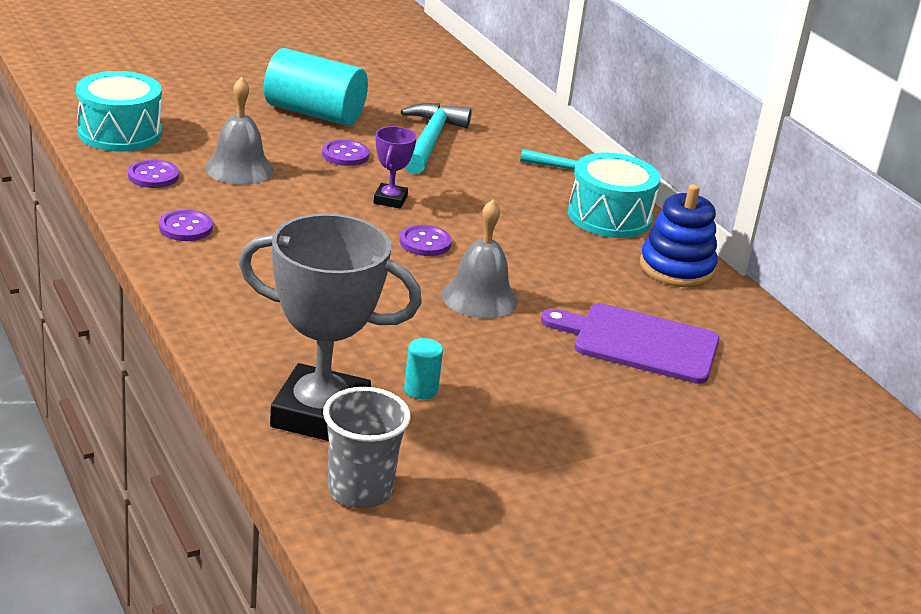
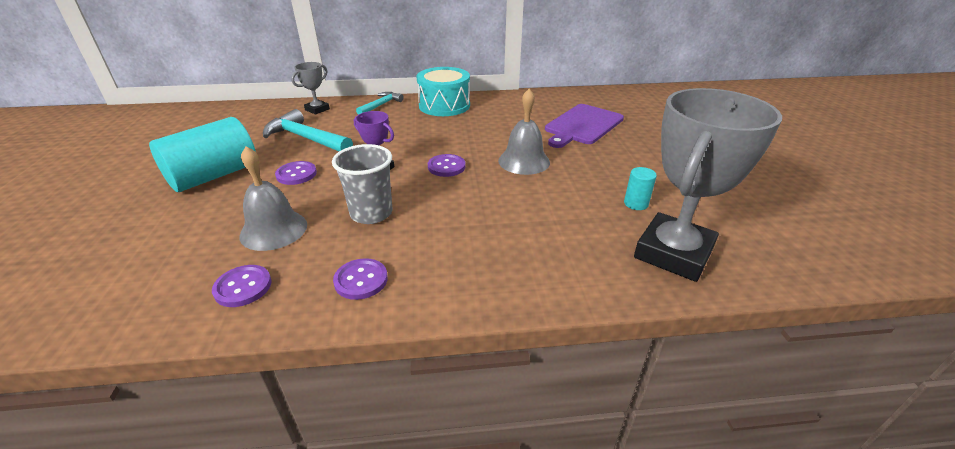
camera: 65 degrees left, 5 degrees up
(120, 133) = (124, 299): turquoise drum -> none
(360, 490) = (766, 252): grey cup -> grey cup (371, 213)
(514, 129) = (317, 109): none -> grey trophy
(676, 268) = (507, 101): blue stacking toy -> none

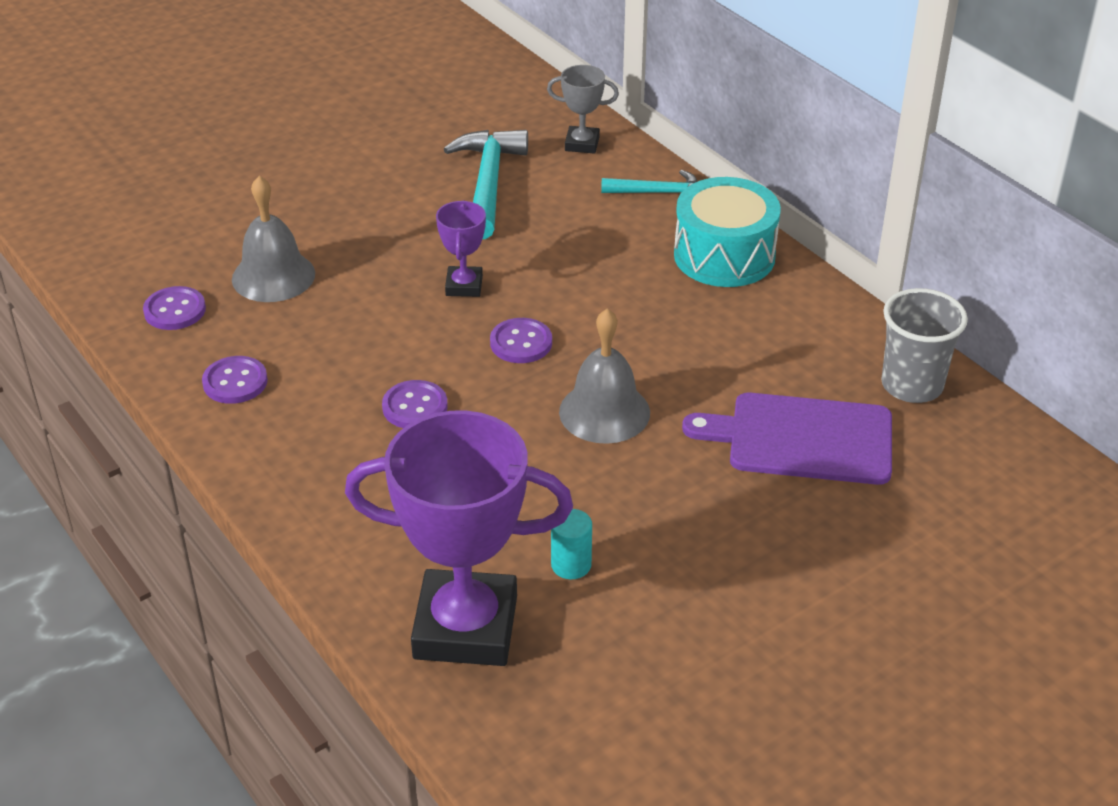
camera: 60 degrees right, 5 degrees up
(214, 176) = (340, 170): turquoise cylinder -> none
(296, 174) = (393, 227): purple button -> purple button (415, 407)
(371, 213) = (357, 330): grey cup -> grey cup (912, 385)
(673, 253) = (465, 627): grey trophy -> purple trophy

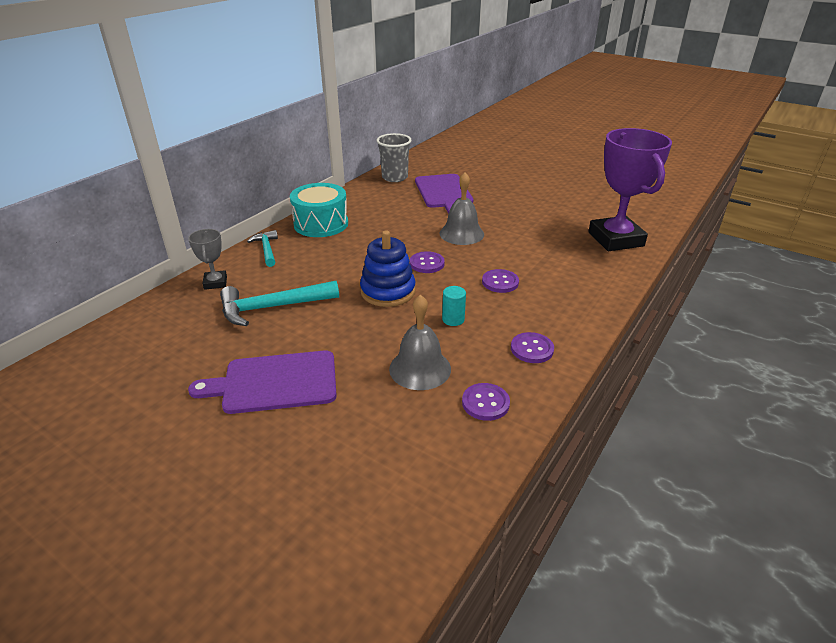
camera: 110 degrees left, 5 degrees down
(331, 170) = (275, 383): none -> purple cutting board
(464, 286) = (388, 291): purple trophy -> blue stacking toy
(571, 565) = (559, 225): turquoise cylinder -> turquoise cylinder (453, 319)

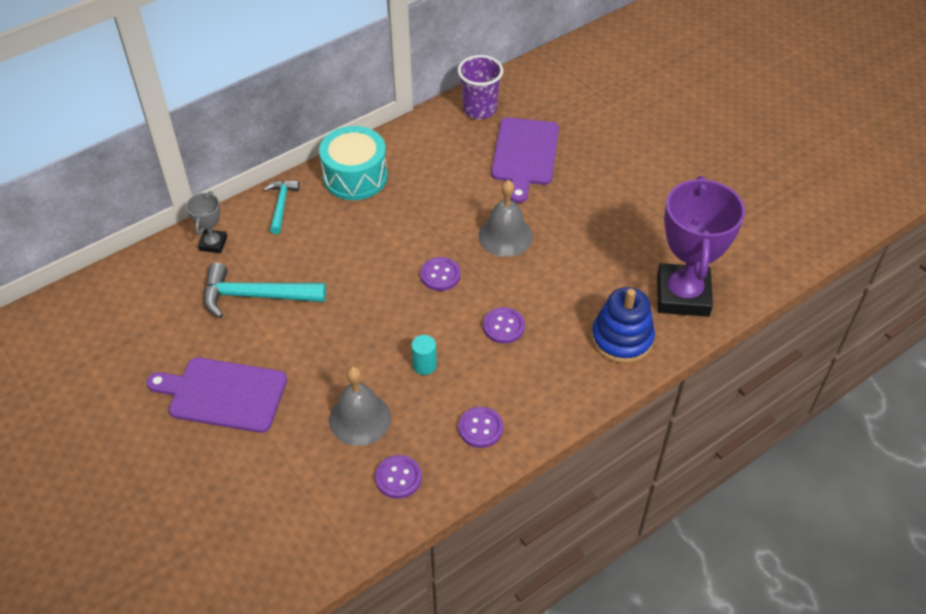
camera: 20 degrees right, 15 degrees up
(388, 291) = (378, 306): blue stacking toy -> blue stacking toy (622, 339)
(394, 177) = (479, 109): grey cup -> purple cup

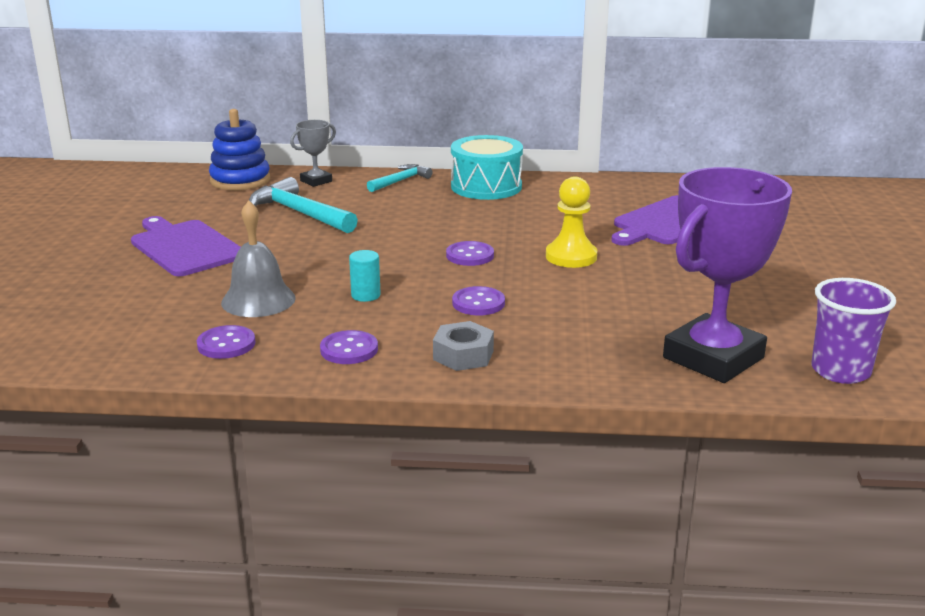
camera: 40 degrees right, 25 degrees down
(479, 109) = (663, 188): purple cup -> purple cup (840, 371)
(505, 236) = (571, 257): grey bell -> yellow pawn
(552, 386) = (463, 355): none -> grey nut
(622, 339) = (591, 357): blue stacking toy -> blue stacking toy (240, 180)

